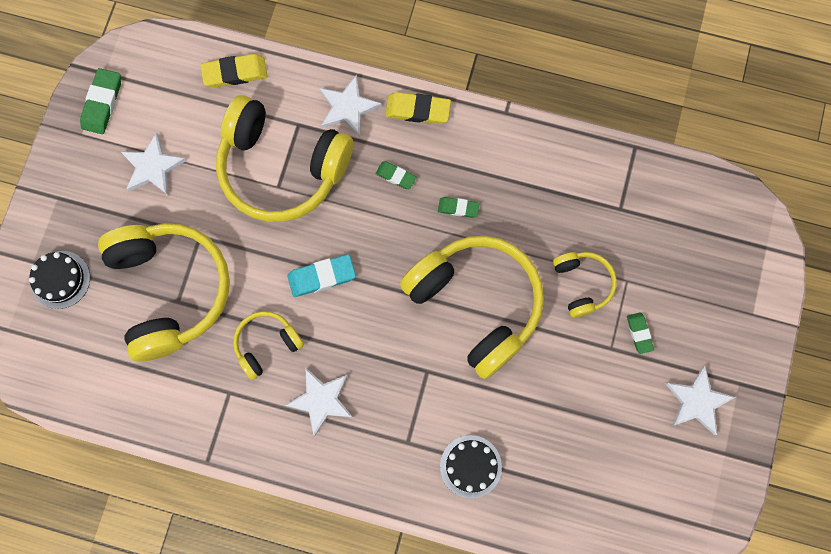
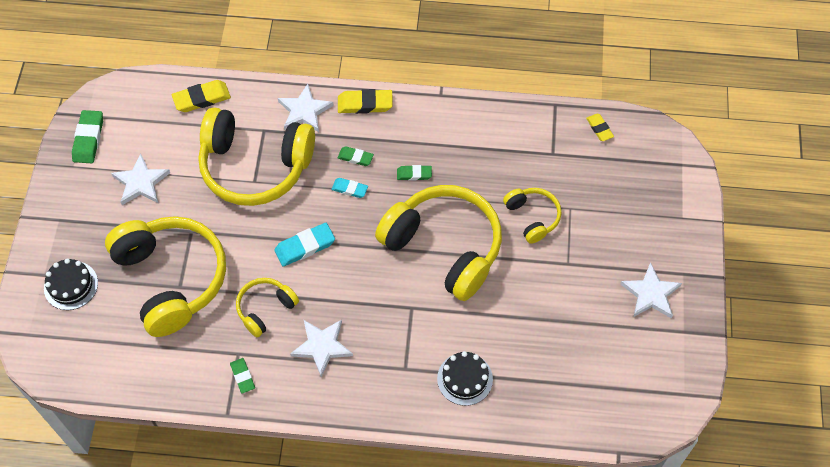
camera: 10 degrees left, 15 degrees down
(383, 214) = (349, 189): none -> turquoise eraser
(639, 333) = (589, 248): green eraser -> green eraser (242, 376)
(680, 186) = (599, 129): none -> yellow eraser

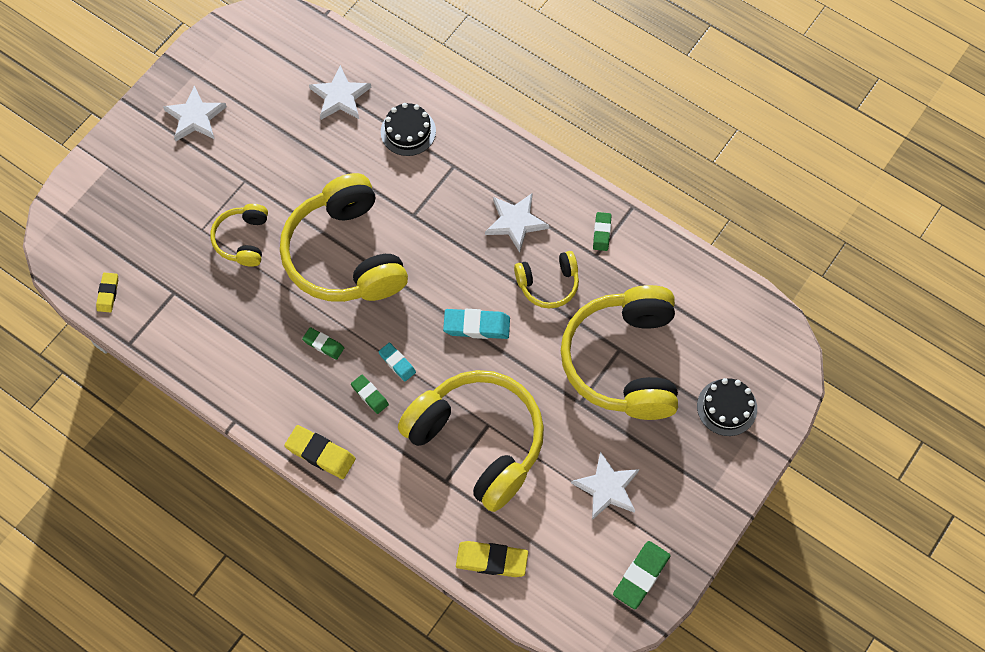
camera: 150 degrees left, 5 degrees up
(304, 111) = (389, 480): white star -> white star (340, 96)

